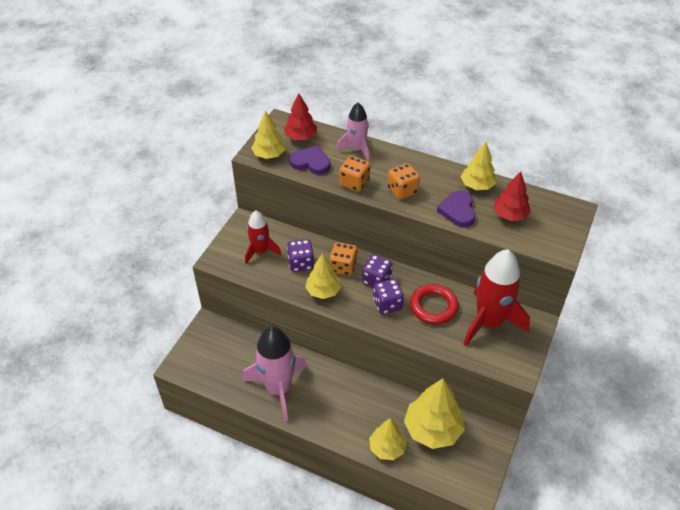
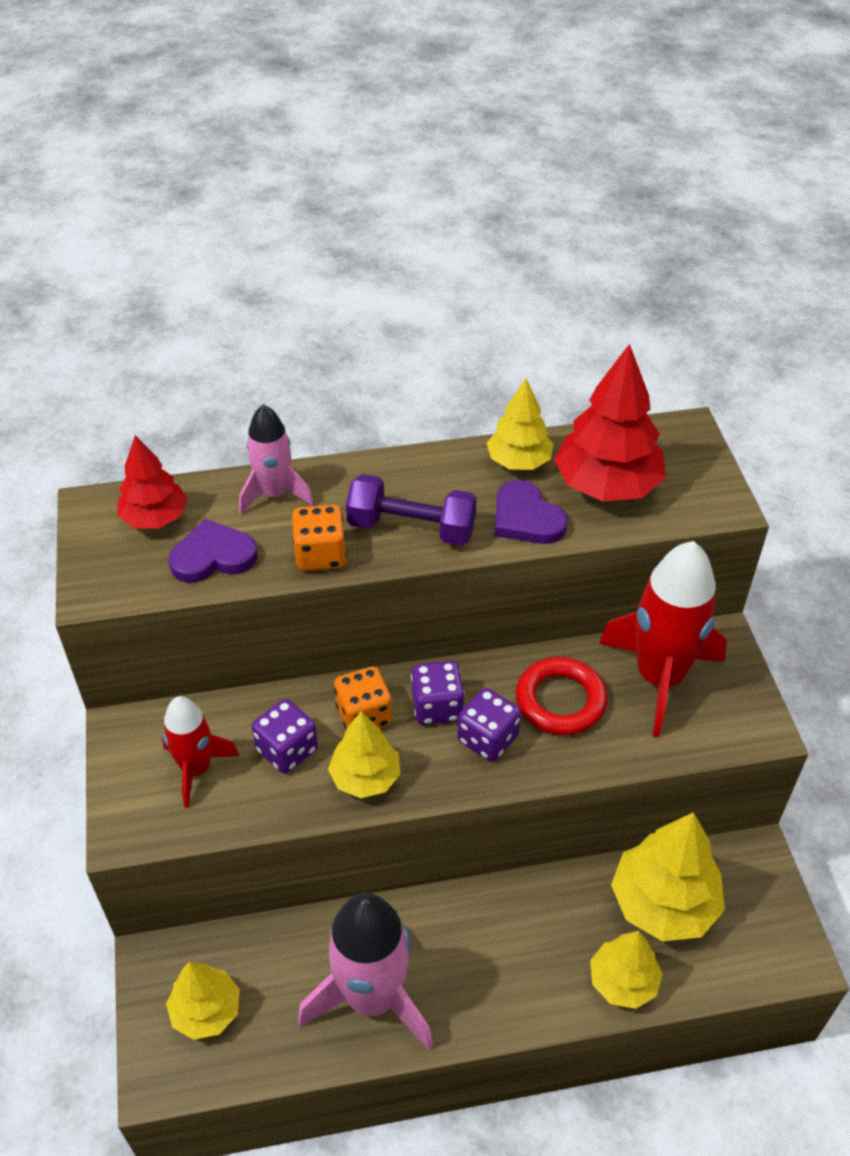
camera: 35 degrees left, 0 degrees up
(269, 154) = (123, 579): yellow tree -> yellow tree (206, 1011)
(402, 190) = (411, 528): orange dice -> purple dumbbell
(510, 215) = (606, 485): red tree -> red tree, size x1.62

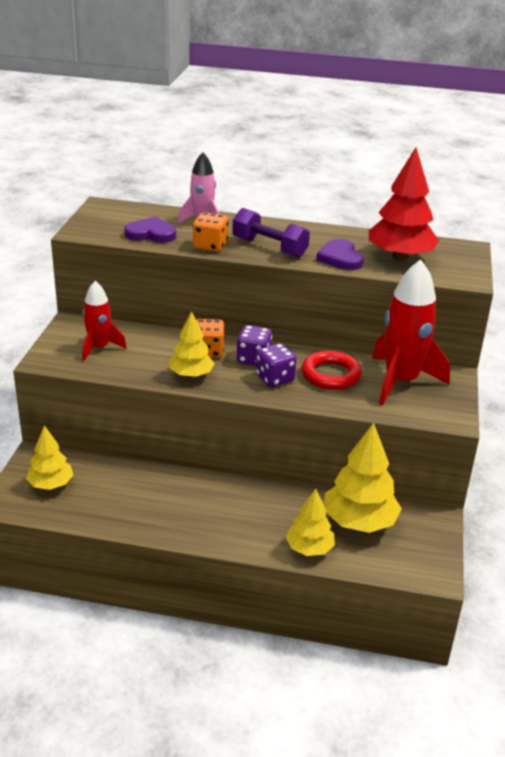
camera: 20 degrees right, 15 degrees down
(155, 518) = (131, 215): red tree -> none
(287, 750) = (154, 353): purple dice -> none
(372, 998) = (149, 508): pink rocket -> none
(519, 461) = (353, 238): yellow tree -> none

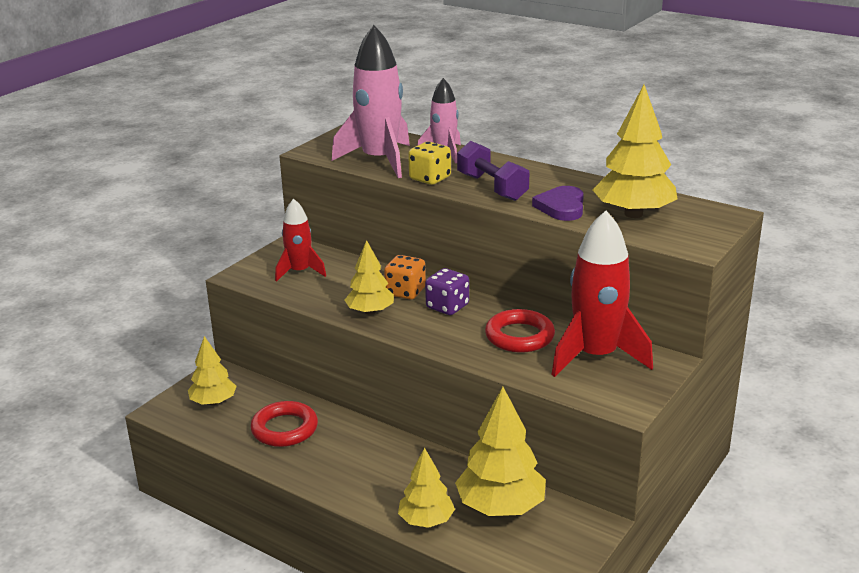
camera: 25 degrees right, 5 degrees down
(134, 495) = (284, 429): none -> red ring
(151, 234) = (380, 161): purple heart -> pink rocket
(210, 246) = (430, 178): orange dice -> yellow dice
(275, 378) = (454, 330): purple dice -> none
(400, 257) = (633, 214): red tree -> yellow tree

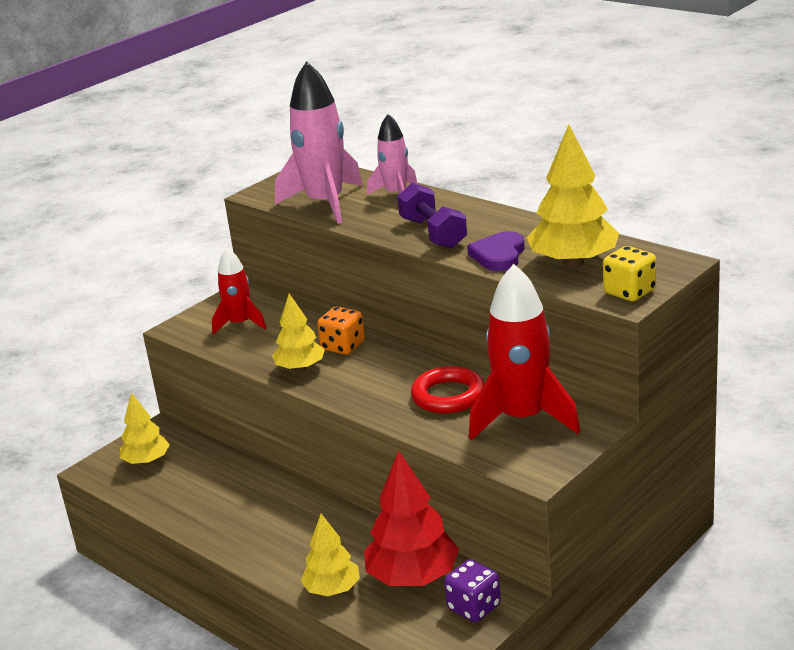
camera: 10 degrees right, 0 degrees up
(284, 429) = (212, 490): red ring -> none
(430, 178) = (371, 224): yellow dice -> yellow dice (629, 292)
(447, 307) = (382, 362): purple dice -> purple dice (474, 607)
(501, 507) = (413, 577): yellow tree -> red tree

